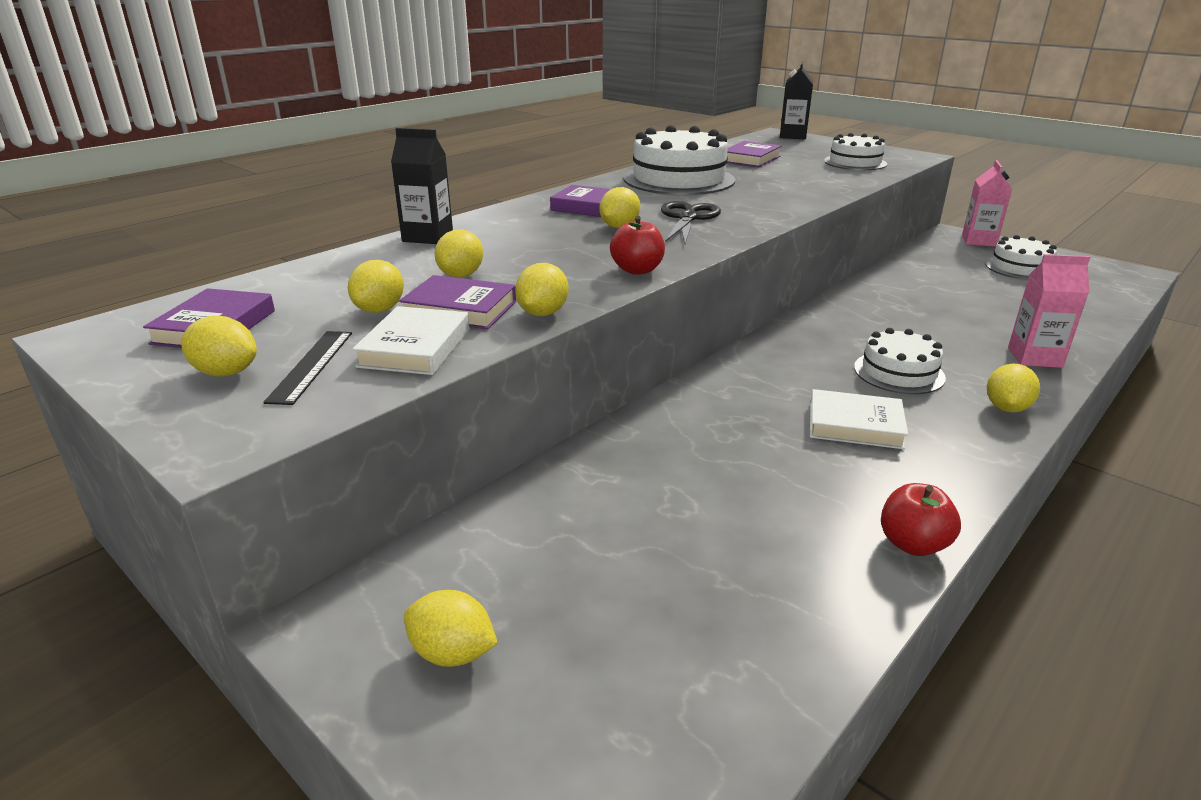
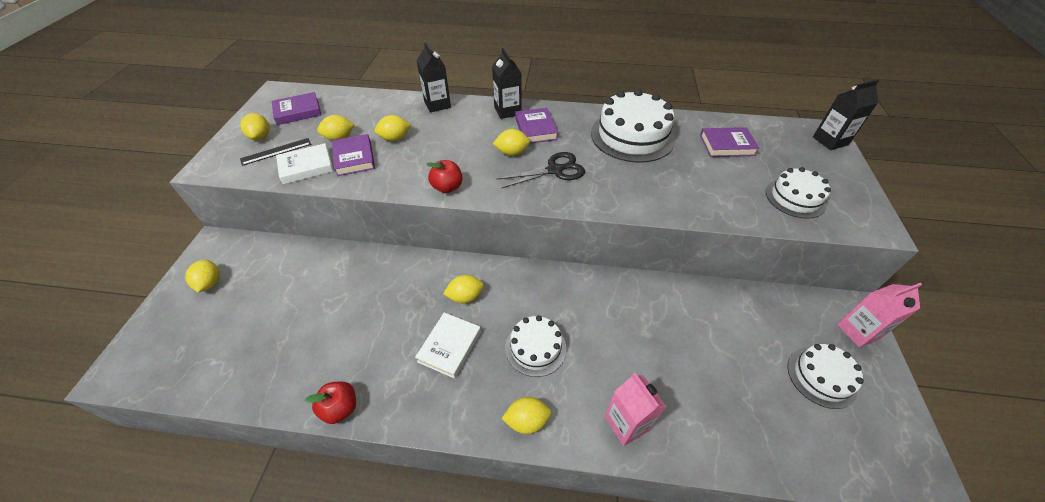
camera: 55 degrees right, 20 degrees up
(525, 210) = (507, 111): none -> black carton
(542, 313) = (366, 183): yellow lemon -> yellow lemon (465, 297)
(855, 425) = (449, 346): white book -> white book turned 45 degrees clockwise

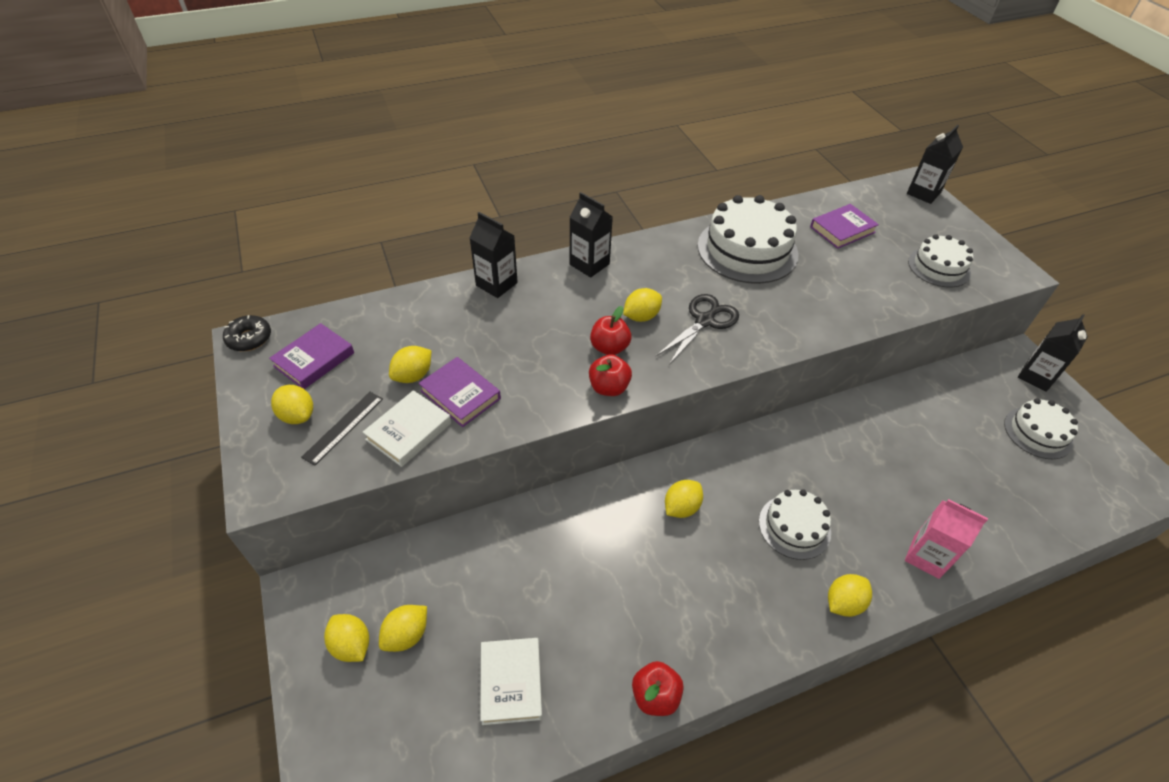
camera: 30 degrees left, 0 degrees up
(278, 90) = (249, 338): none -> black donut
(395, 138) = (487, 349): yellow lemon -> yellow lemon (406, 635)
(449, 346) = (711, 569): white book -> white book (511, 682)
(471, 164) = (609, 348): none -> red apple
(536, 129) = (641, 277): purple book -> none
(858, 331) = (1036, 376): pink carton -> black carton

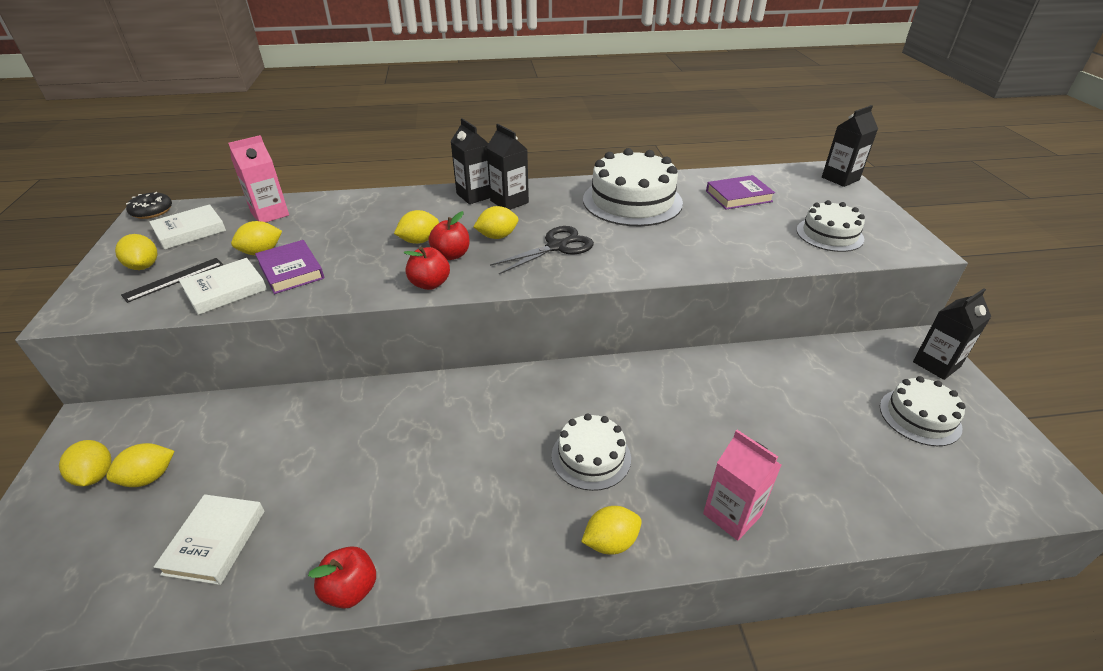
camera: 15 degrees right, 10 degrees down
(314, 359) = (190, 231): purple book -> white book
(387, 322) = (270, 214): none -> pink carton
(496, 284) = (382, 200): black carton -> black carton (509, 202)
(681, 507) = (480, 418): yellow lemon -> yellow lemon (419, 241)

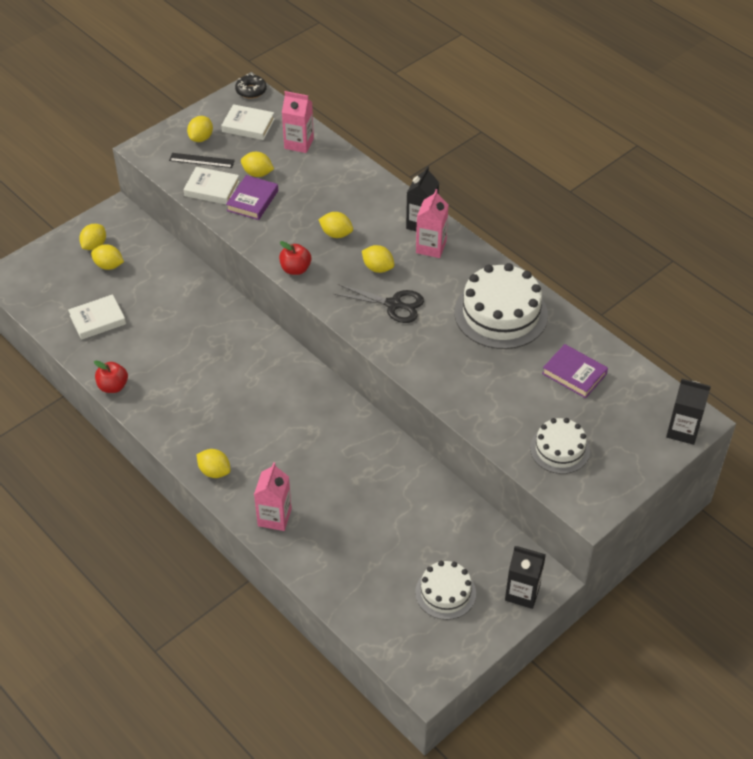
camera: 55 degrees right, 10 degrees up
(451, 255) = (335, 259): red apple -> none
(509, 202) = (431, 247): black carton -> pink carton
(591, 457) = (266, 435): white cake -> none

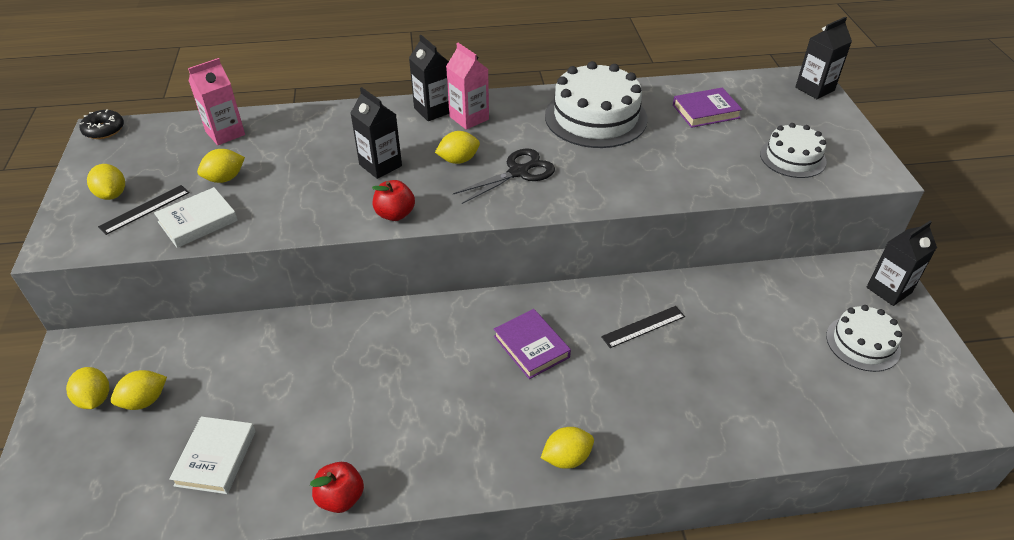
camera: 55 degrees left, 5 degrees down
(248, 125) = (148, 153): white book -> none
(252, 200) = (257, 200): purple book -> purple book (531, 347)
(274, 517) = (676, 434): pink carton -> none
(336, 234) = (380, 165): yellow lemon -> black carton
(355, 461) = (643, 327): none -> black ruler

